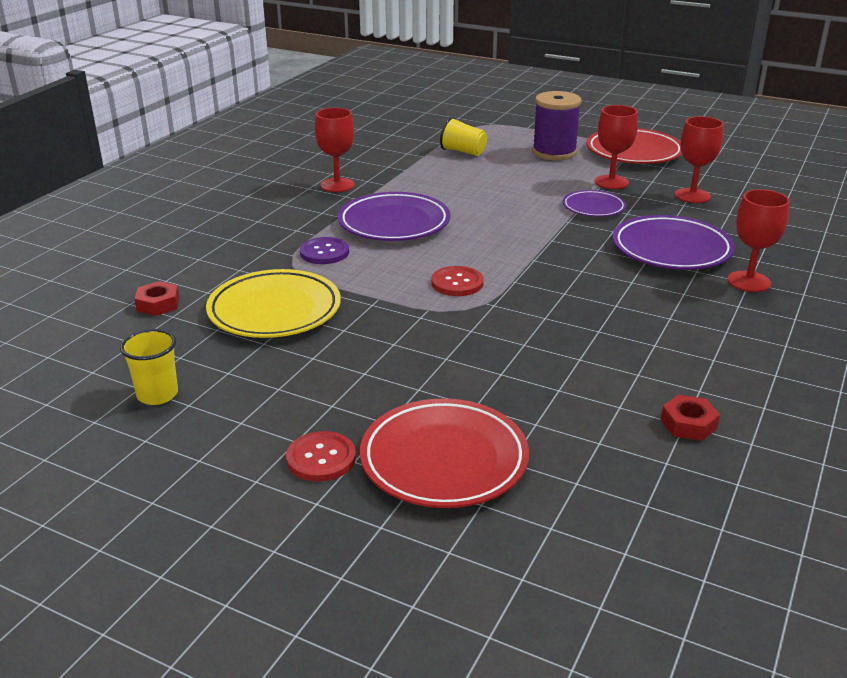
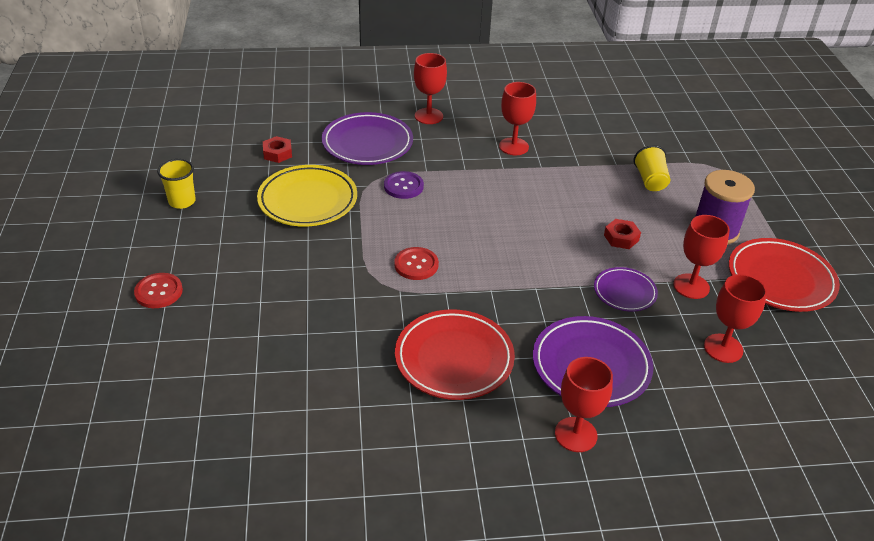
camera: 55 degrees right, 10 degrees up
(226, 206) = (428, 116): none -> red goblet
(394, 223) = (480, 198): purple plate -> purple plate (367, 143)
(444, 459) = (188, 344): red plate -> red plate (454, 359)
(688, 424) = (308, 455): red nut -> red nut (621, 238)

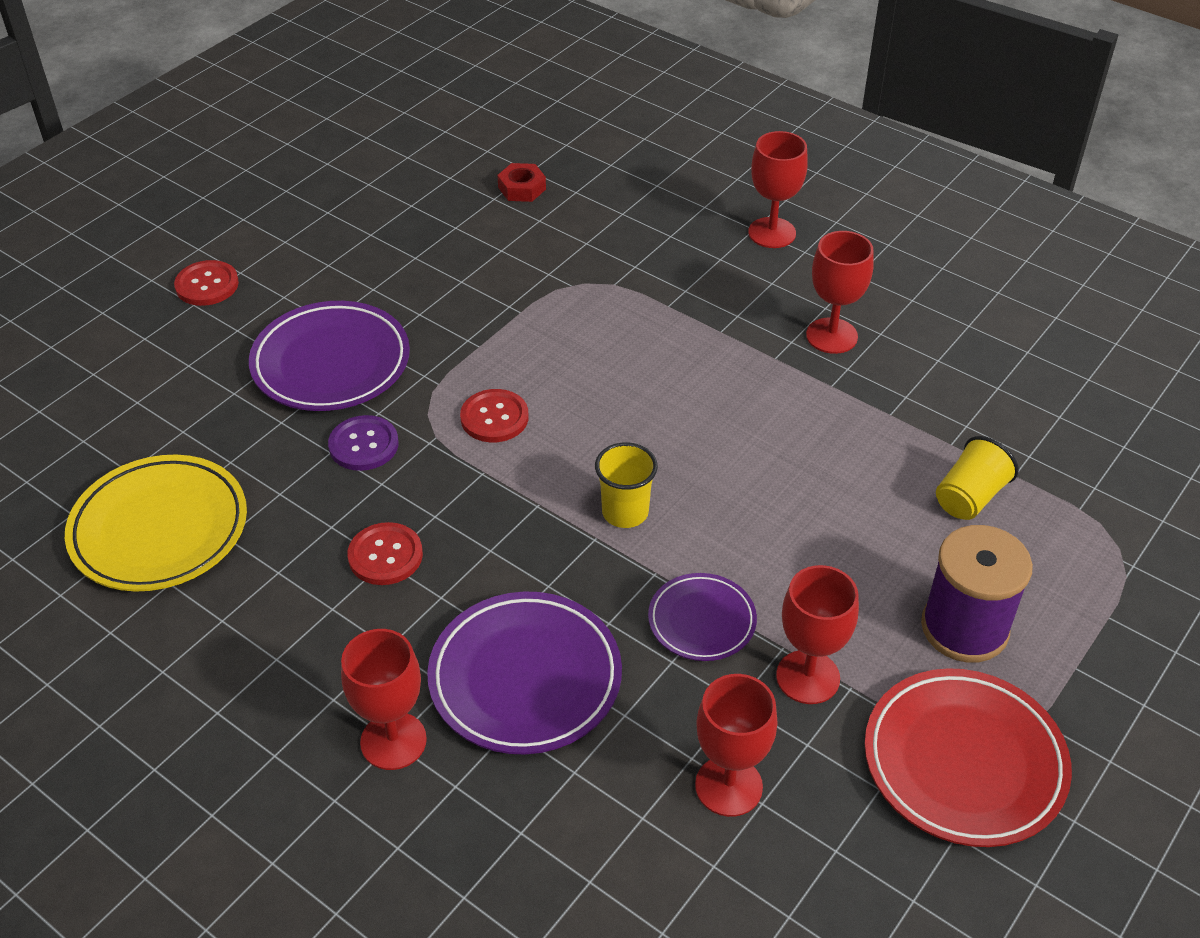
camera: 45 degrees right, 5 degrees up
(182, 201) = (351, 194): yellow cup -> yellow cup (625, 512)
(308, 200) = (479, 266): yellow plate -> yellow plate (159, 529)
(367, 143) = (643, 230): purple plate -> purple plate (331, 363)
(403, 186) = (612, 310): purple button -> purple button (363, 445)
(454, 359) = (385, 555): red plate -> red button
(621, 238) = (804, 548): red nut -> none

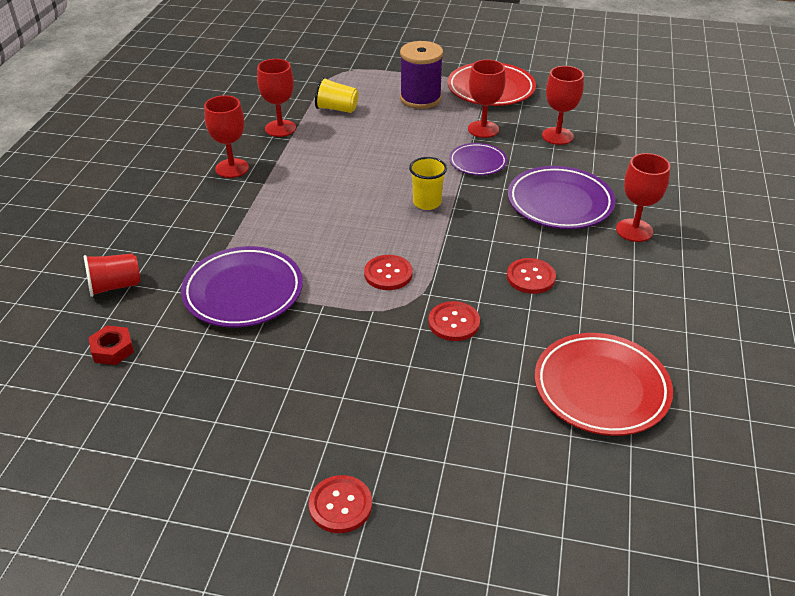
camera: 115 degrees left, 5 degrees down
(159, 529) = (601, 388): yellow plate -> red plate
(331, 363) = (387, 374): purple plate -> purple plate (243, 292)
(363, 445) = (454, 322): purple button -> red button
(626, 202) = (115, 286): none -> red cup
(772, 233) = (131, 211): red goblet -> red goblet (280, 128)

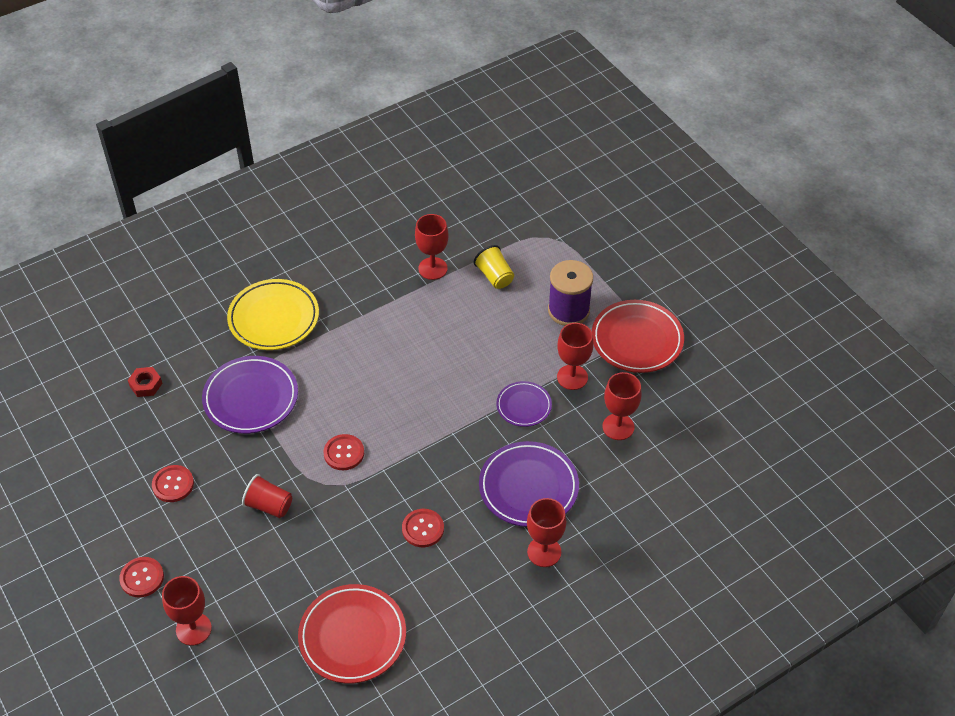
camera: 45 degrees right, 10 degrees up
(115, 286) = (192, 337): red cup -> red cup (269, 505)
(183, 228) = (274, 318): none -> yellow plate
(232, 168) = (358, 285): red goblet -> red goblet (193, 629)
(427, 203) = (441, 415): yellow cup -> none
(454, 322) = (334, 521): red button -> red button (173, 484)

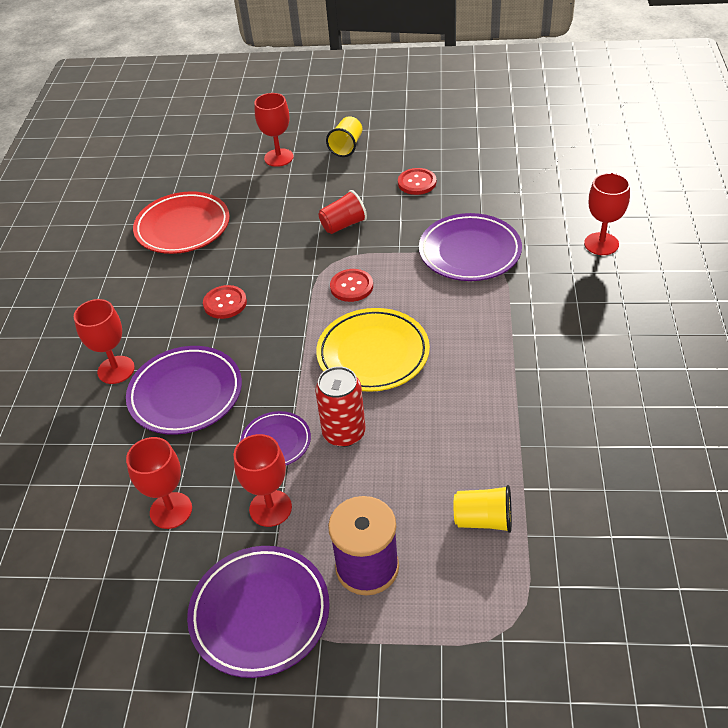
camera: 130 degrees right, 5 degrees down
(142, 578) = (347, 147): red button -> yellow cup
(146, 385) = (541, 197): red nut -> none
(274, 318) = (563, 301): yellow plate -> yellow plate (373, 354)
(432, 268) = (542, 464): red goblet -> red goblet (601, 244)
(487, 374) = (344, 433): none -> red can
(637, 340) = (260, 613): red plate -> purple plate

